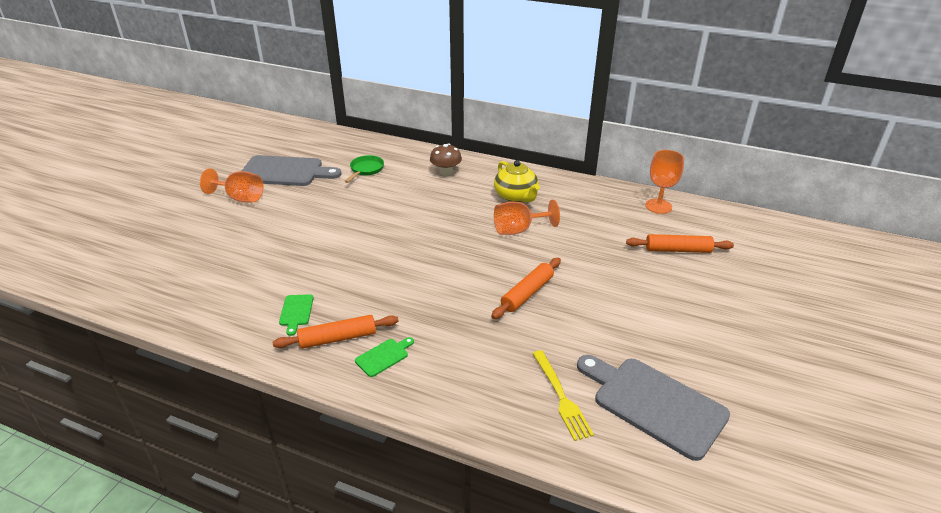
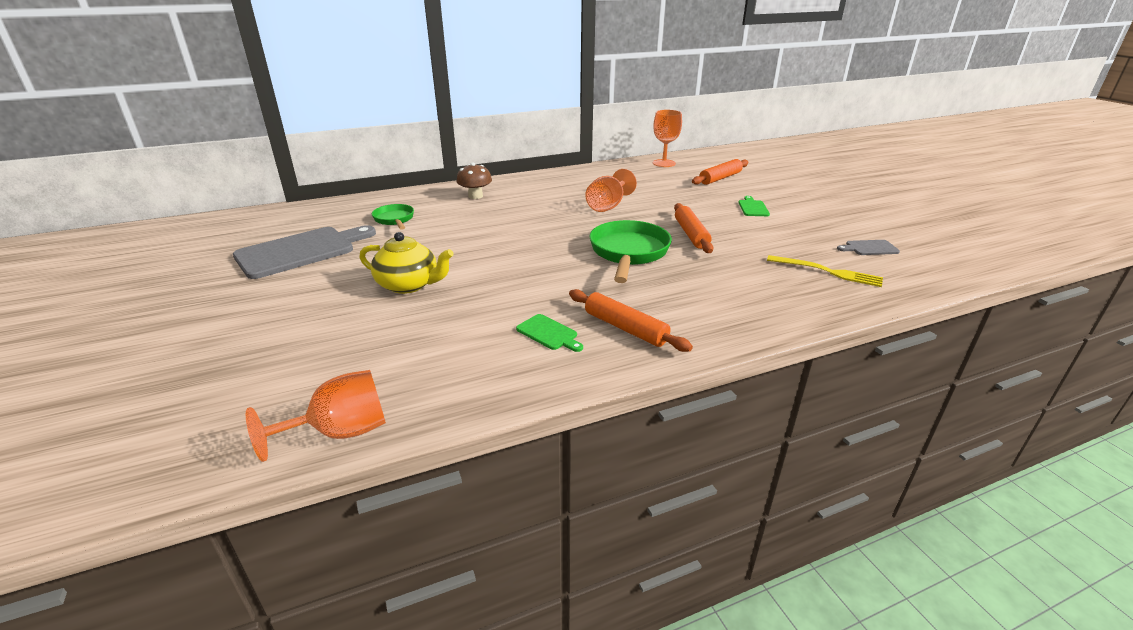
camera: 45 degrees left, 5 degrees down
(240, 198) = (286, 289): orange goblet -> orange goblet (340, 432)
(338, 338) = (625, 328): orange rolling pin -> orange rolling pin turned 75 degrees counterclockwise
(383, 356) = (684, 317): green cutting board -> green cutting board (753, 208)
(450, 282) = (628, 253): none -> green pan
(516, 196) = (564, 190): yellow teapot -> yellow teapot (409, 285)
(654, 404) = (869, 248): grey cutting board -> grey cutting board, size x0.44

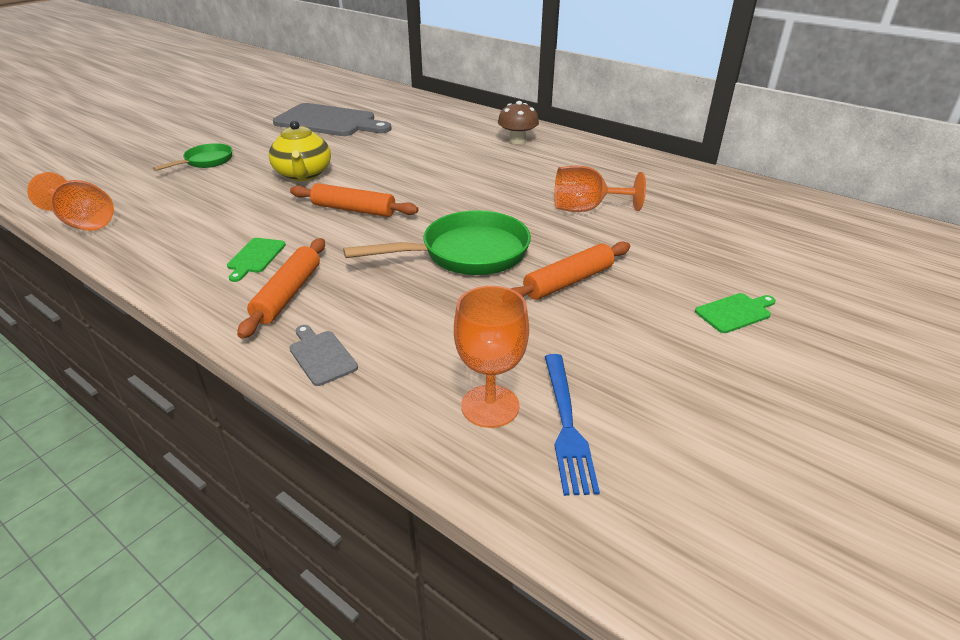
camera: 60 degrees right, 5 degrees up
(394, 219) = (421, 129): green pan -> green pan (206, 161)
(664, 163) = (799, 207): orange goblet -> orange goblet (490, 406)
(720, 178) = (816, 261): orange rolling pin -> orange rolling pin (354, 210)
(828, 272) = (567, 425): yellow fork -> blue fork
(869, 248) = (720, 466): grey cutting board -> grey cutting board (321, 356)

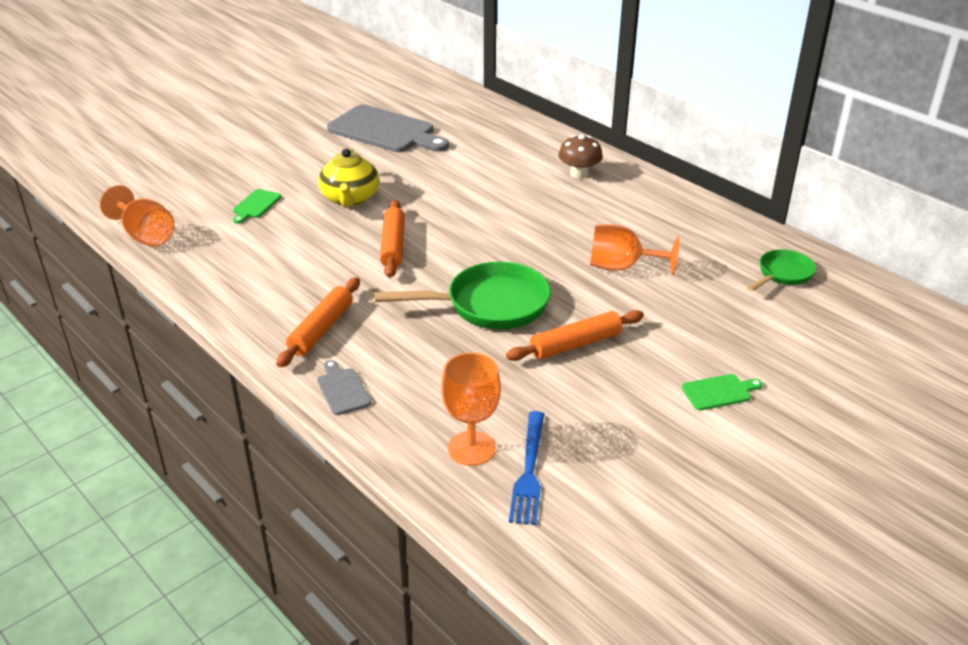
camera: 10 degrees right, 0 degrees up
(206, 161) = (257, 174): green pan -> green pan (782, 274)
(255, 257) = (296, 289): green cutting board -> green cutting board (256, 205)
(354, 210) = (393, 245): orange rolling pin -> orange rolling pin turned 60 degrees clockwise

